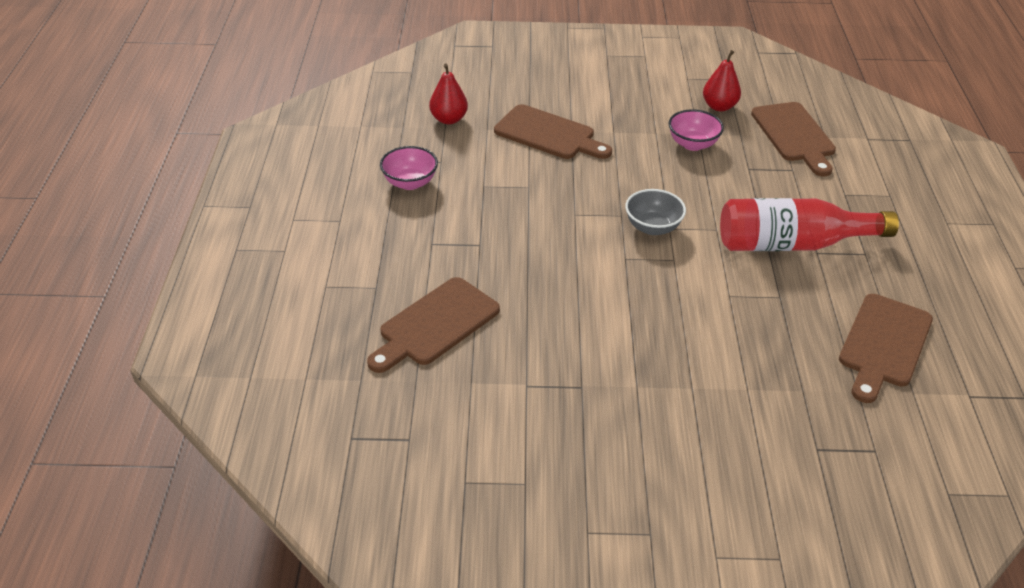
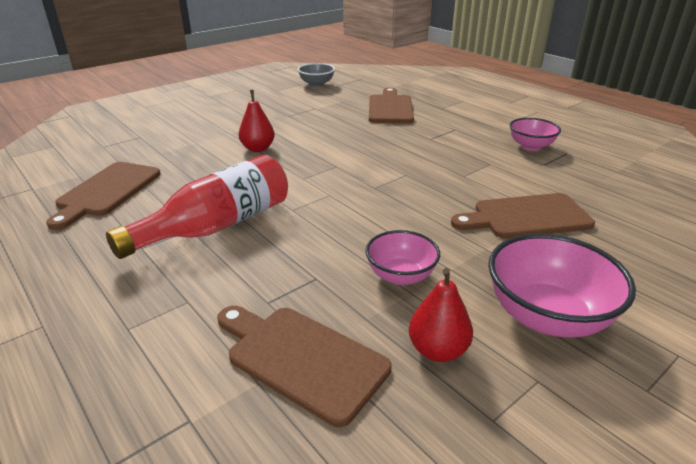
camera: 140 degrees right, 10 degrees down
(448, 119) = (609, 190): red pear -> red pear (258, 148)
(641, 91) = (547, 316): none -> pink bowl
(652, 227) = (342, 189): grey bowl -> grey bowl (316, 84)
(883, 344) = (107, 191): brown cutting board -> brown cutting board turned 150 degrees counterclockwise

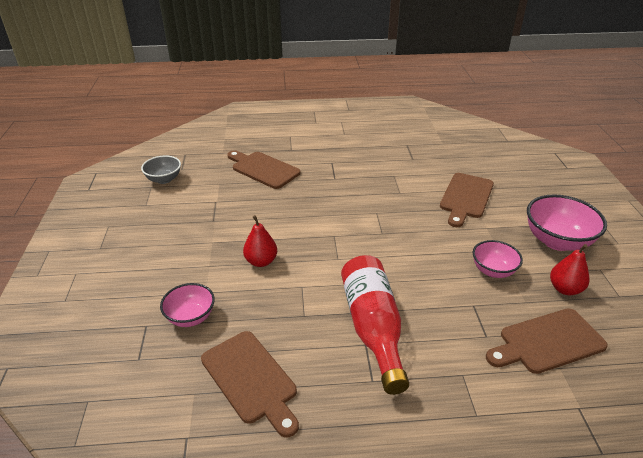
camera: 55 degrees left, 5 degrees up
(530, 146) = (386, 150): pink bowl -> pink bowl (190, 317)

